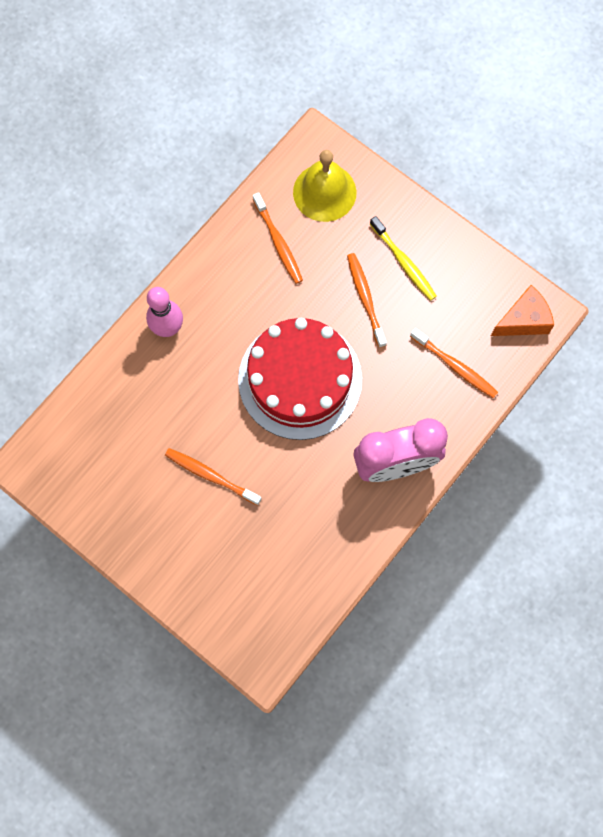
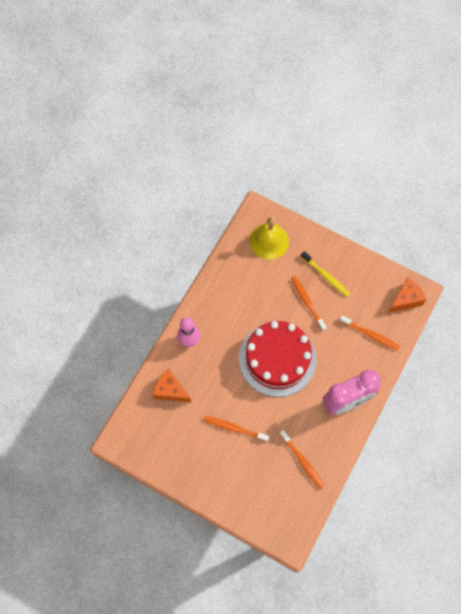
camera: 10 degrees left, 5 degrees down
(123, 400) = (170, 390): none -> orange cheese
(278, 242) = (247, 276): orange toothbrush -> orange toothbrush (302, 461)

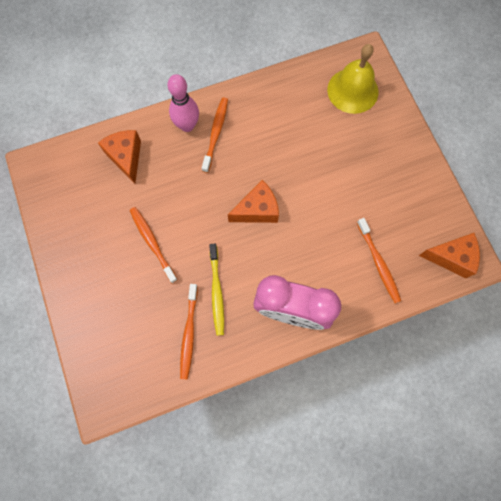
camera: 40 degrees right, 5 degrees up
(277, 359) = (257, 210): red cake -> orange cheese
(307, 302) = (339, 179): orange toothbrush -> orange toothbrush (215, 134)
(326, 276) = (382, 167): yellow toothbrush -> yellow toothbrush (216, 291)

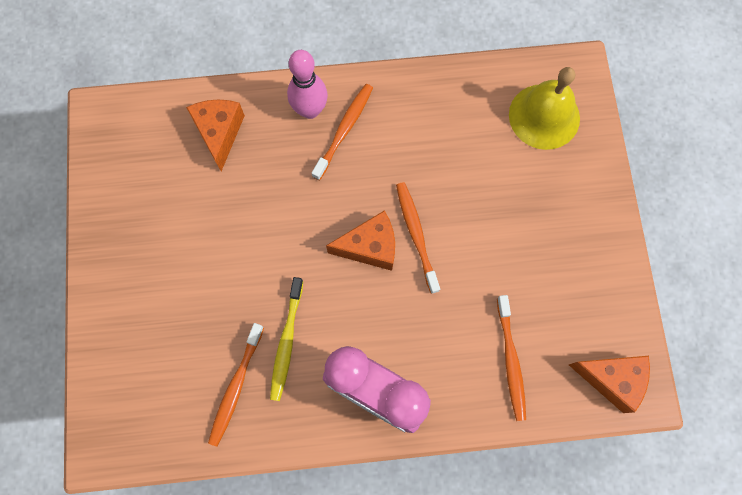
camera: 15 degrees right, 0 degrees up
(152, 243) = (222, 256): orange toothbrush -> orange toothbrush (416, 235)

